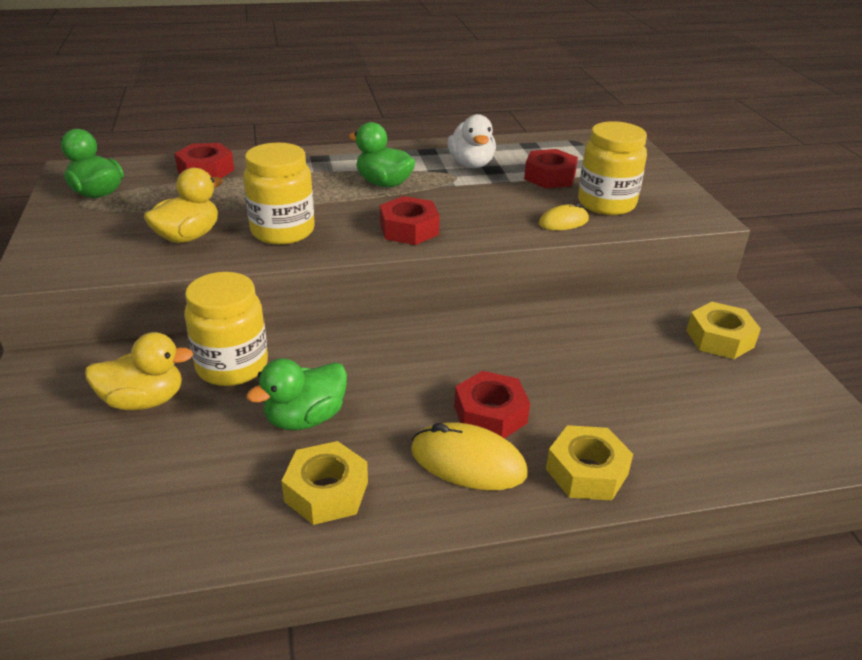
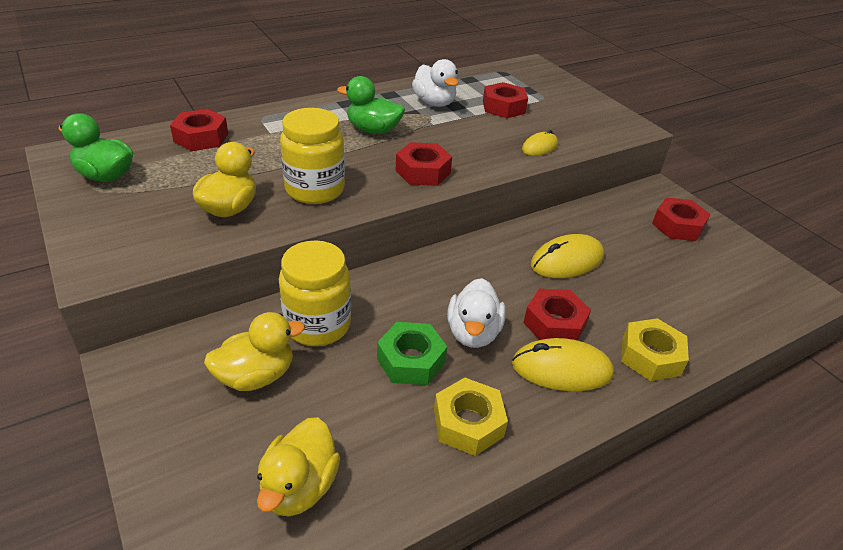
camera: 20 degrees left, 5 degrees up
(120, 509) = (299, 486): none -> yellow duck
(305, 418) = (411, 360): green duck -> green nut
(390, 405) = (473, 333): none -> white duck
(549, 352) = (567, 261): none -> yellow mouse
(606, 204) = (561, 126): yellow jar -> none
(719, 338) = (677, 226): yellow nut -> red nut

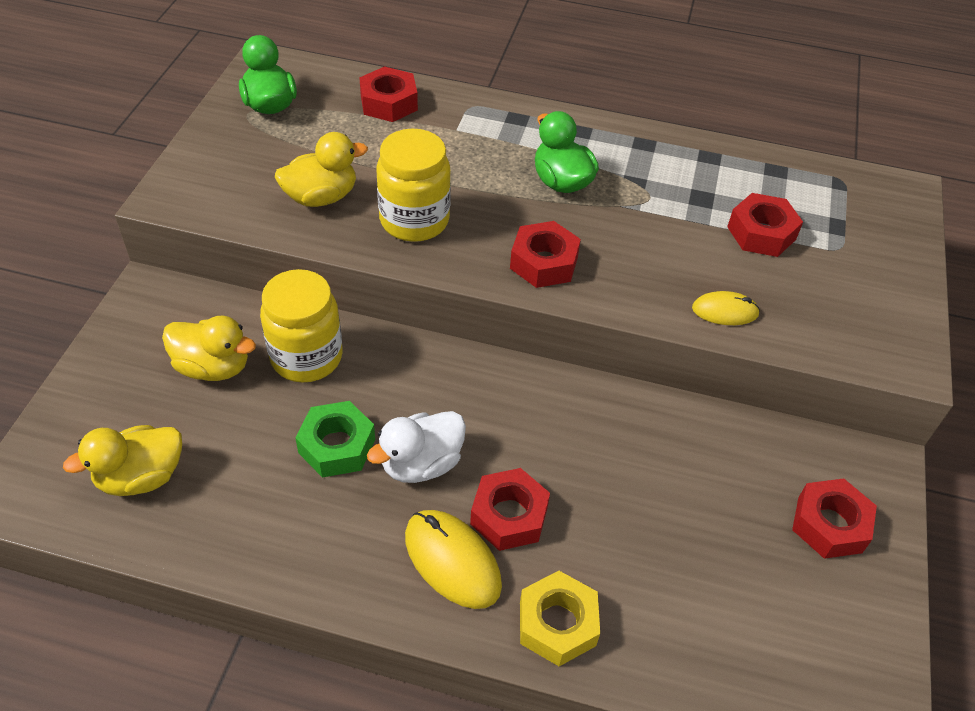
camera: 45 degrees right, 10 degrees up
(434, 103) = (681, 182): white duck -> none
(468, 423) = (309, 535): yellow nut -> none
(567, 261) = (621, 464): yellow mouse -> none

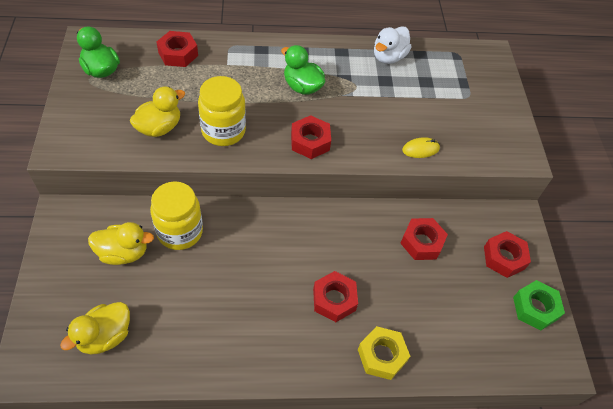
camera: 20 degrees left, 5 degrees up
(337, 446) = (219, 284): green nut -> green nut (535, 308)
(421, 463) = (273, 282): white duck -> white duck (388, 57)
(452, 560) = (312, 335): yellow mouse -> none
(761, 233) = (425, 96): red nut -> red nut (422, 242)

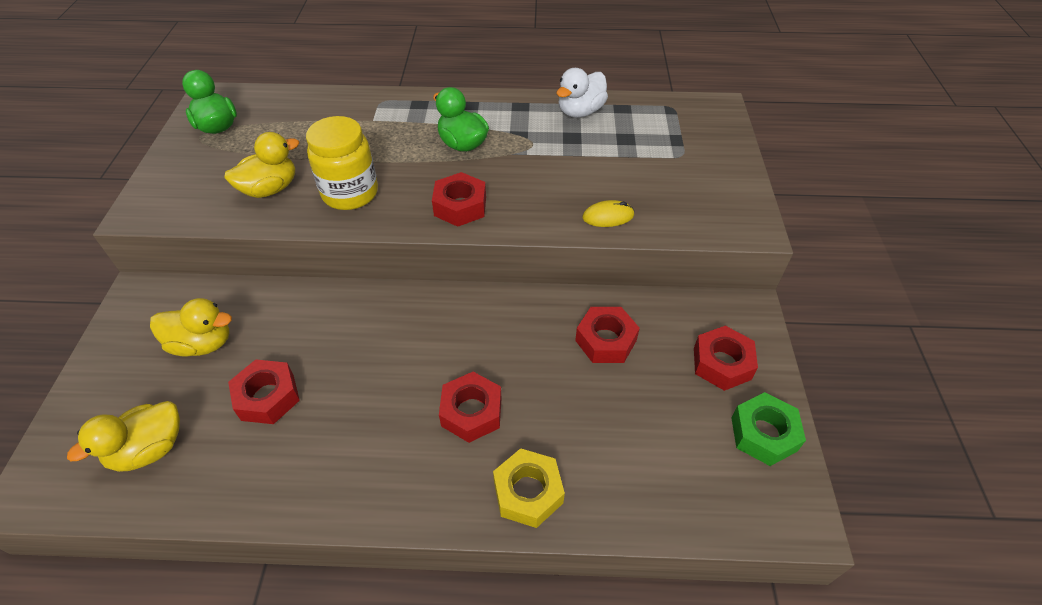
camera: 10 degrees right, 5 degrees down
(178, 54) = (315, 109): red nut -> red nut (267, 397)
(180, 232) = (282, 319): yellow jar -> none

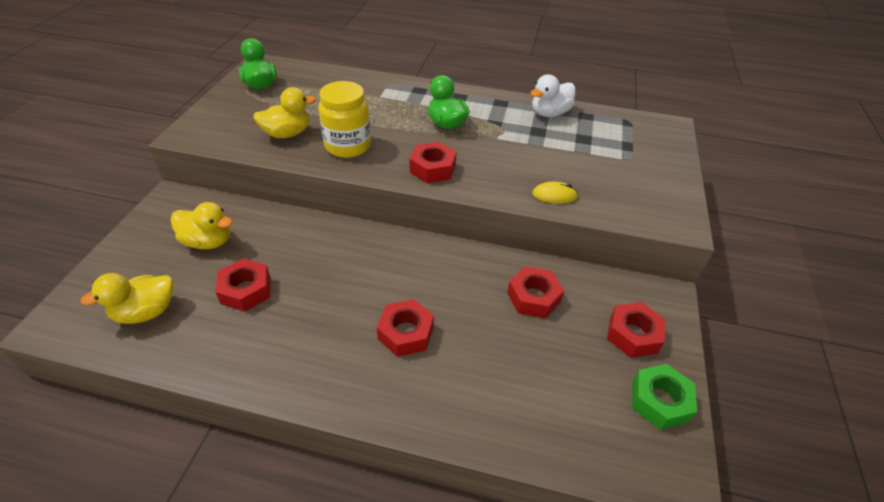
camera: 10 degrees right, 5 degrees down
(528, 492) = (438, 407): yellow nut -> none

